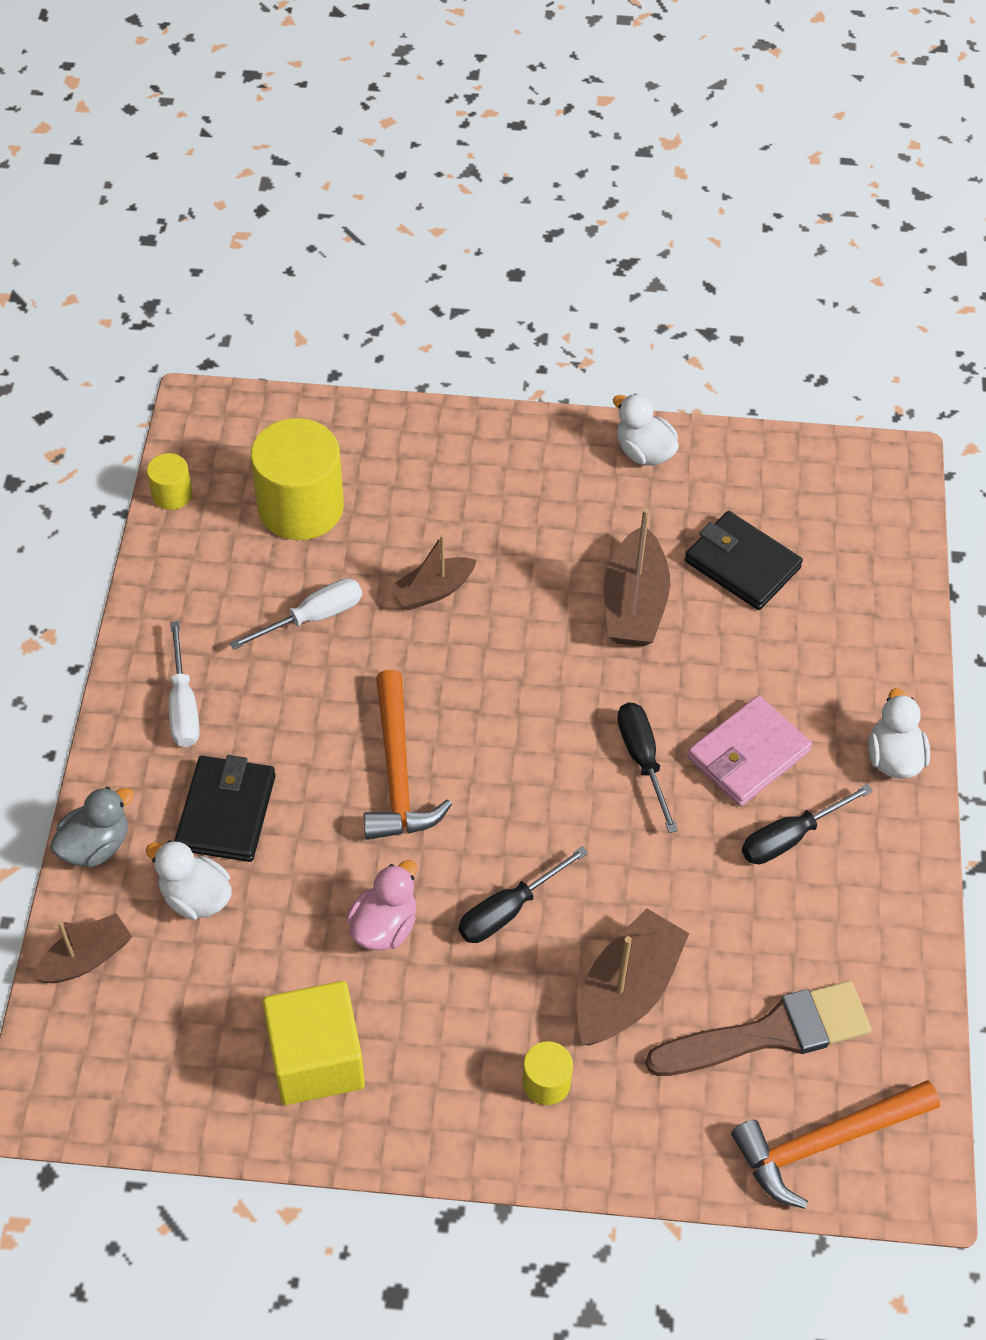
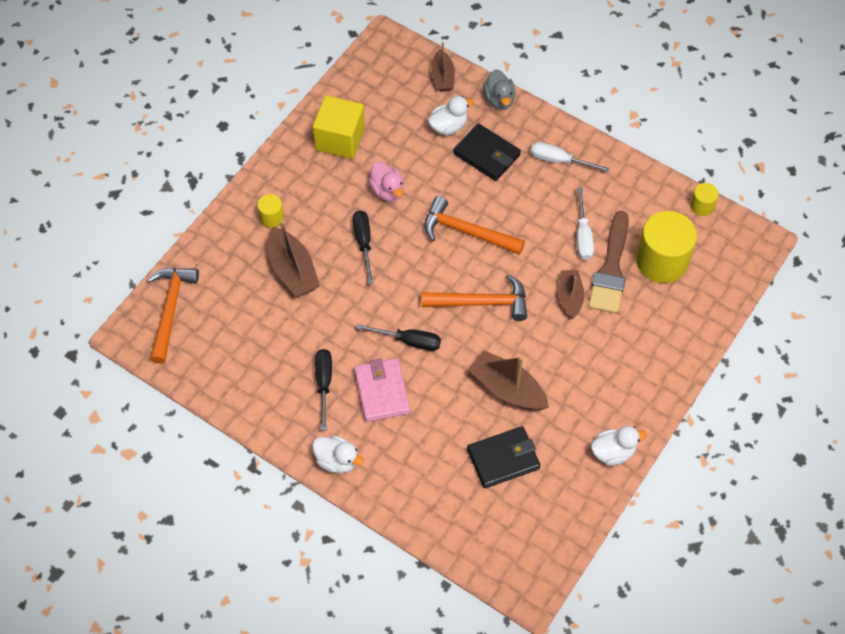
camera: 120 degrees right, 5 degrees up
(514, 696) = (481, 303): none -> orange hammer
(770, 1033) = (233, 316): brown brush -> brown brush (611, 269)

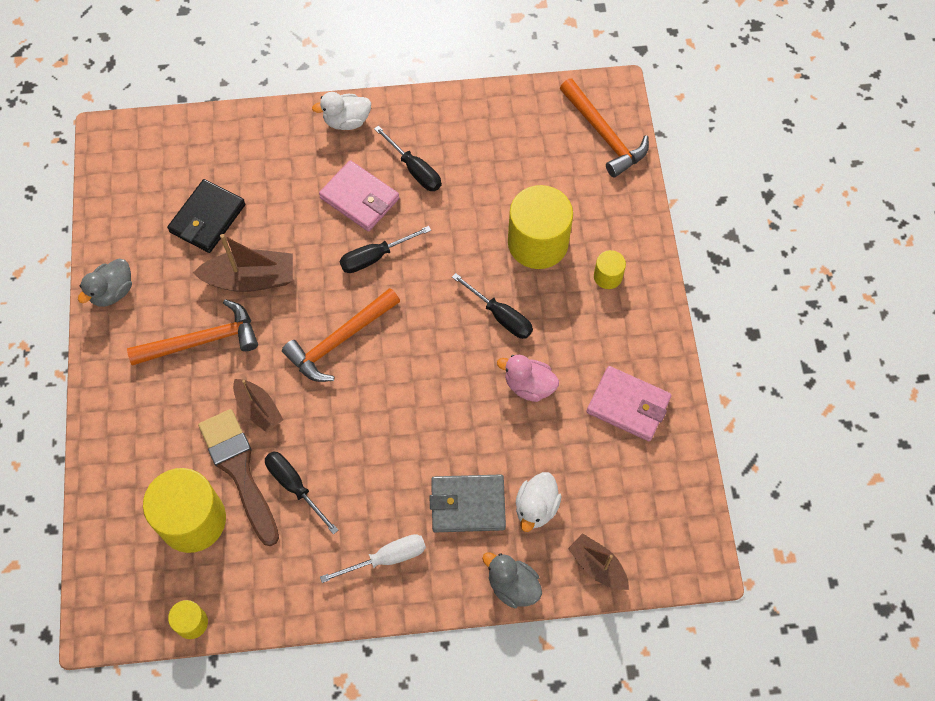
camera: 140 degrees right, 5 degrees up
(293, 270) = (538, 243): brown boat -> yellow cylinder
(340, 139) = (628, 405): yellow cube -> pink wallet
(467, 231) = (414, 402): orange hammer -> orange hammer (202, 341)
(486, 154) = (468, 505): black wallet -> grey wallet
(583, 235) = (295, 487): white screwdriver -> black screwdriver
(613, 452) = (112, 292): white duck -> grey duck

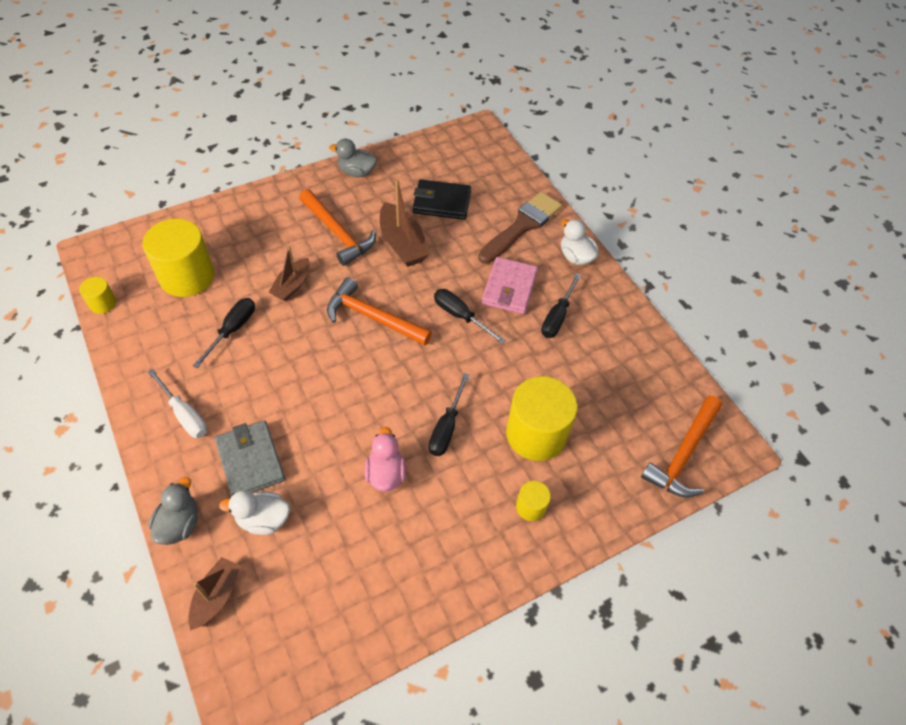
camera: 65 degrees right, 10 degrees down
(239, 470) = (236, 290): brown brush -> brown brush (522, 226)
(628, 405) = (398, 571): pink wallet -> none

